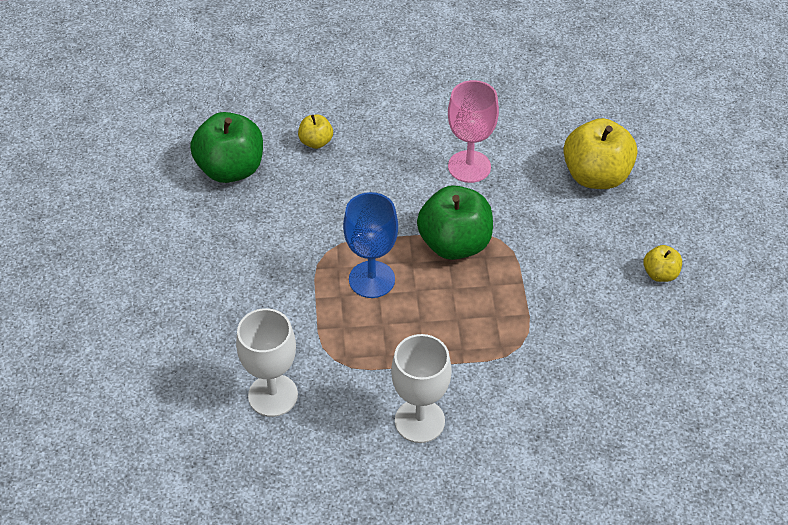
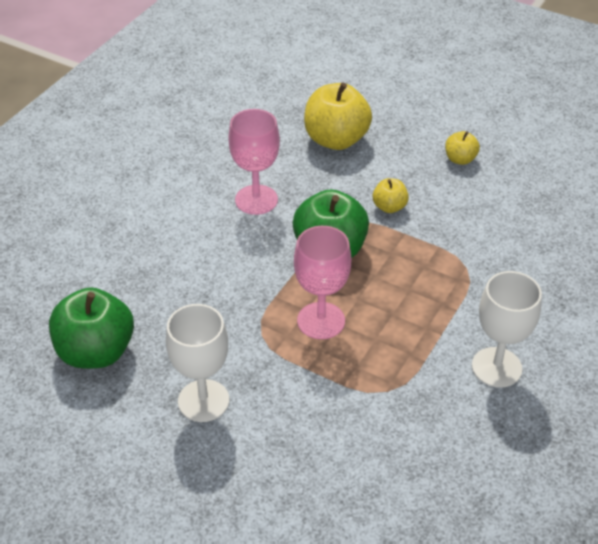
camera: 55 degrees left, 5 degrees down
(273, 395) = (394, 455): white goblet -> white goblet (203, 401)
(316, 142) = (127, 277): yellow apple -> yellow apple (389, 207)
(371, 279) = (321, 321): blue goblet -> pink goblet

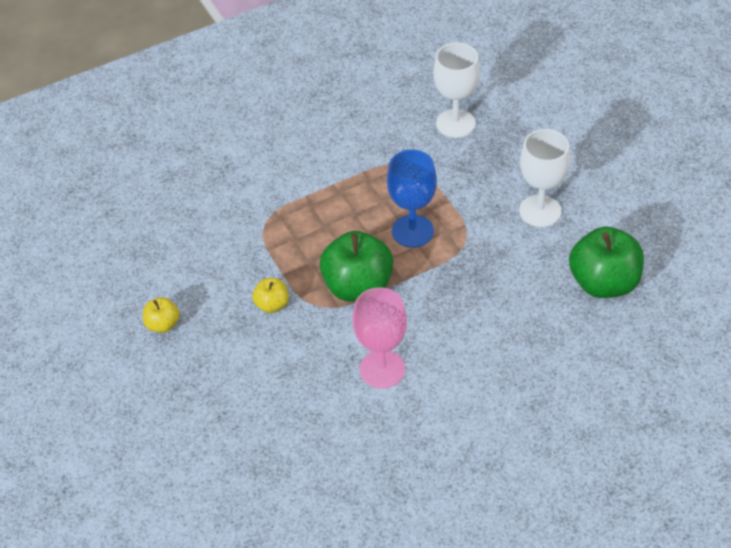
camera: 145 degrees left, 5 degrees up
(321, 321) = (412, 231): pink goblet -> blue goblet
(336, 140) = (252, 405): yellow apple -> none
(496, 367) = (318, 146): white goblet -> white goblet (455, 123)

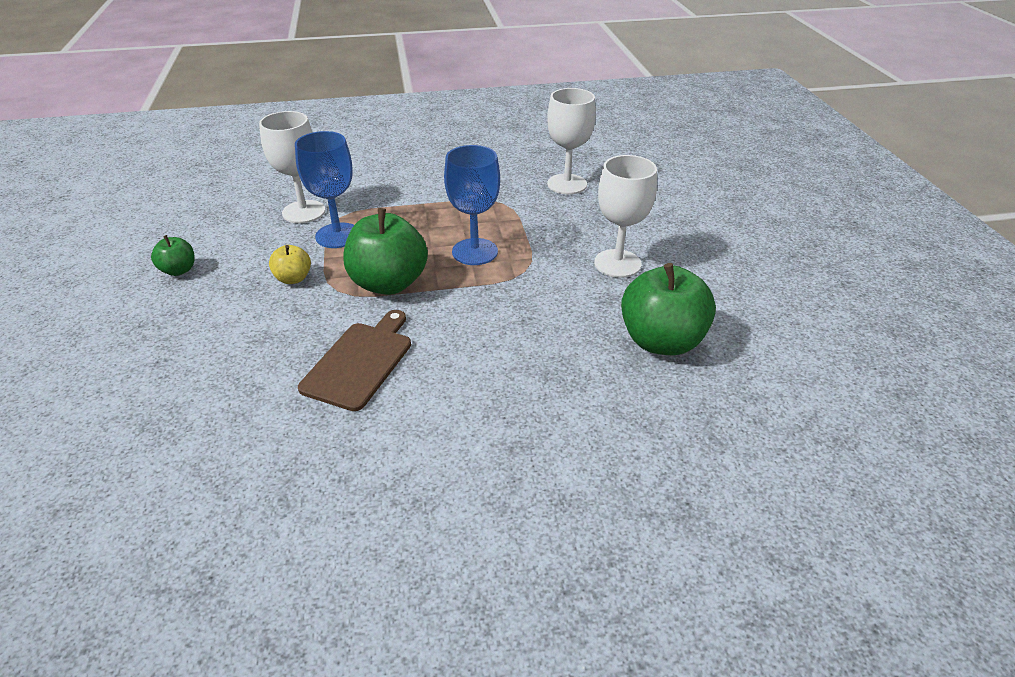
camera: 15 degrees right, 10 degrees down
(163, 324) = (179, 270): yellow apple -> green apple
(227, 225) = (304, 212): none -> white goblet
(279, 246) = (338, 235): none -> blue goblet
(382, 369) = (360, 362): pink goblet -> brown cutting board

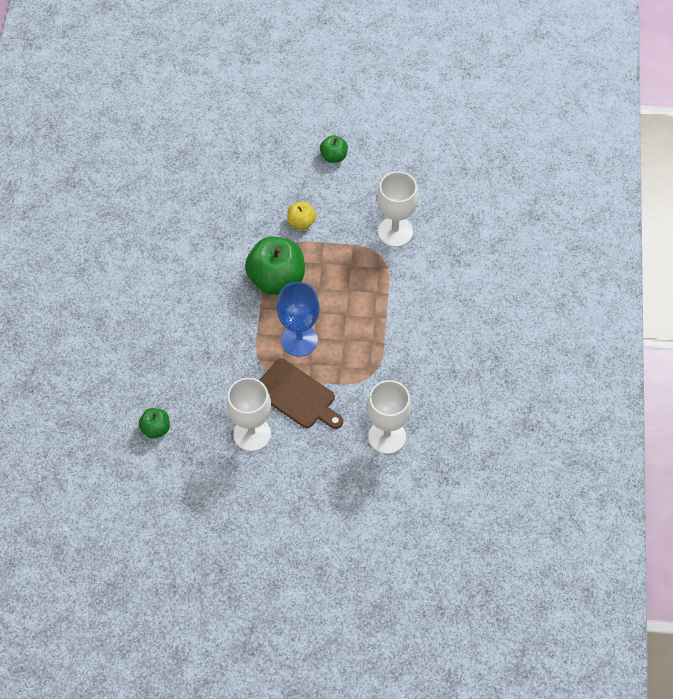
camera: 105 degrees right, 20 degrees up
(338, 235) = (351, 253): blue goblet -> none
(360, 362) = (198, 254): brown cutting board -> brown cutting board (297, 396)
(661, 341) = (156, 429): green apple -> green apple, size x0.50

